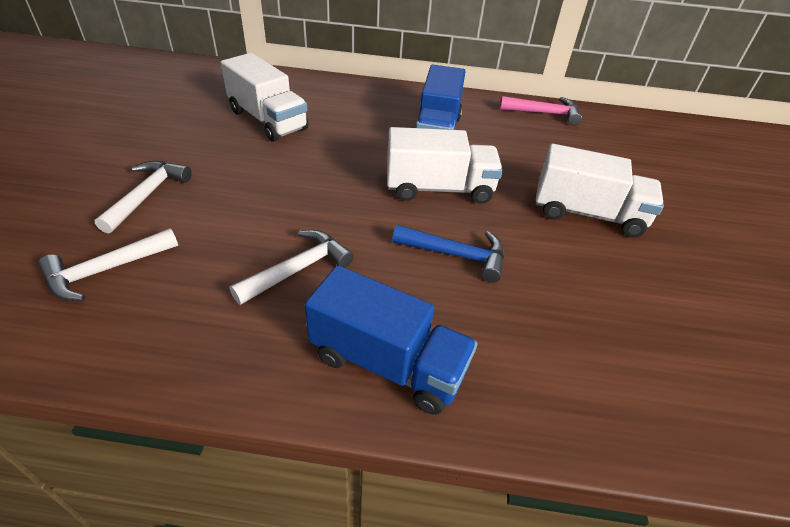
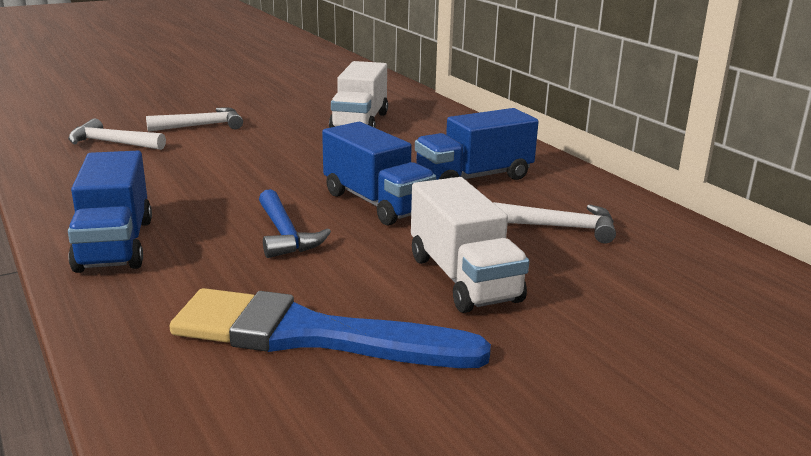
camera: 55 degrees right, 20 degrees down
(298, 269) = (184, 188): white hammer -> white hammer (562, 227)
(439, 188) = (377, 203): white truck -> blue truck
(544, 113) = (636, 213): pink hammer -> none
(629, 314) = (311, 335): none -> blue brush

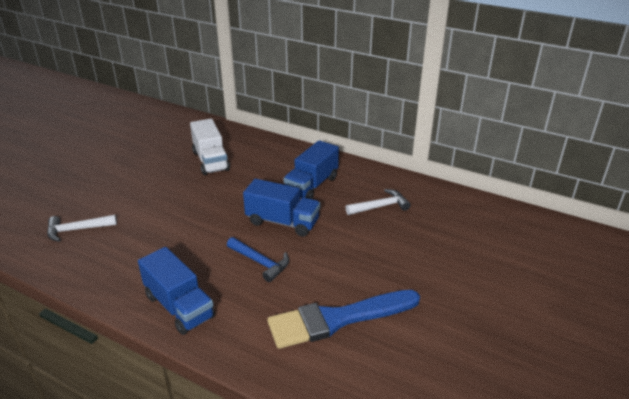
camera: 30 degrees left, 10 degrees up
(202, 126) = (118, 194): white hammer -> none
(464, 279) = (368, 257): white truck -> none

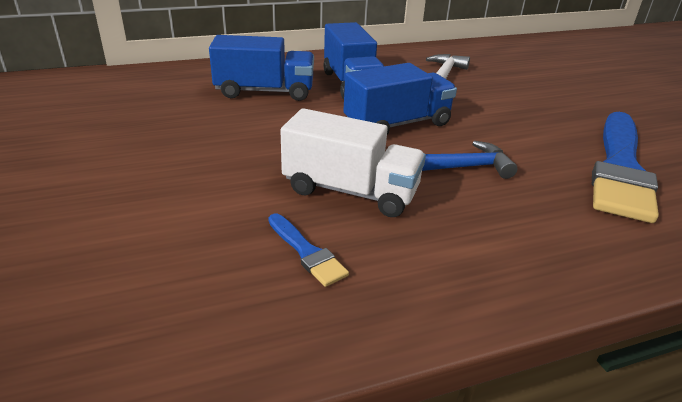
camera: 50 degrees left, 0 degrees up
(77, 230) = (135, 286): white hammer -> none
(134, 254) = (306, 252): none -> blue brush
(179, 306) = (494, 263): blue truck -> blue truck (265, 91)
(211, 161) = (181, 108): white truck -> white truck (350, 191)

